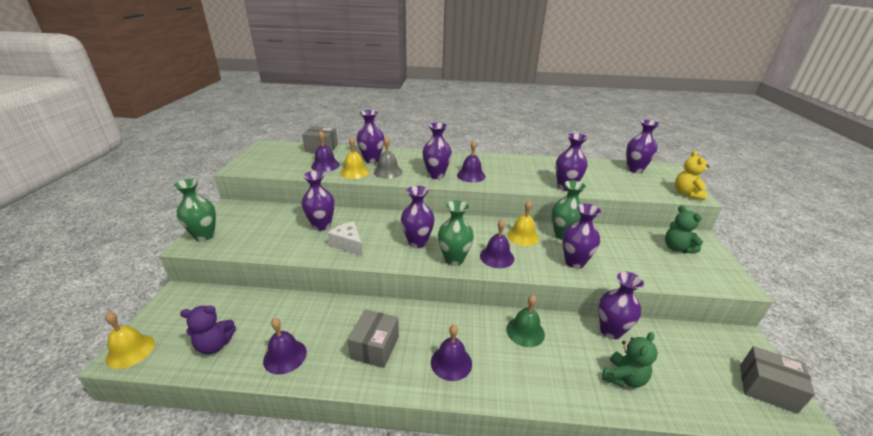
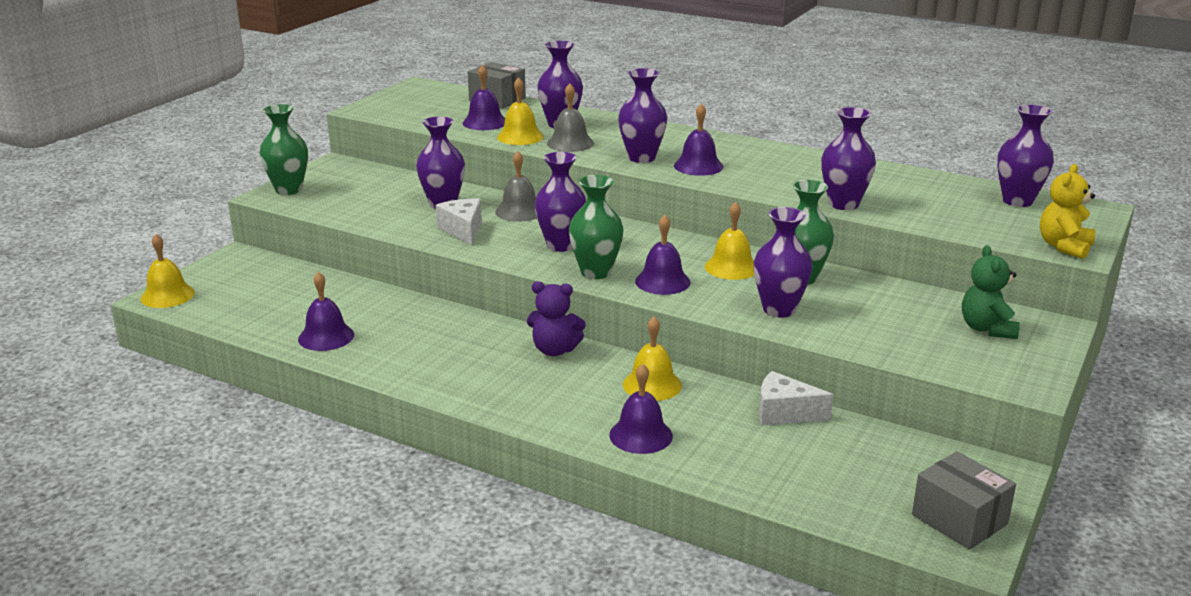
camera: 25 degrees right, 5 degrees down
(215, 345) = (255, 310): purple teddy bear -> purple teddy bear (555, 350)
(373, 221) = (519, 211): none -> grey bell
(375, 347) = (436, 353): grey box -> none
(451, 362) = (521, 388): purple bell -> purple bell (641, 435)
(525, 331) = (652, 385): green bell -> yellow bell
(610, 331) = (784, 413): purple vase -> white cheese
(623, 377) = (744, 456): green teddy bear -> none

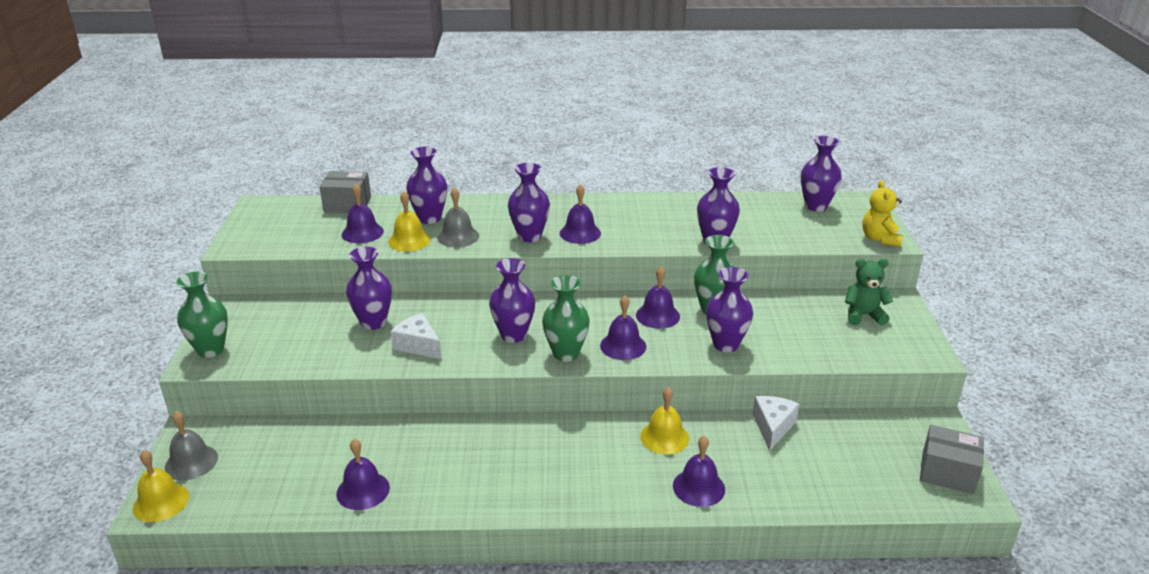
camera: 30 degrees left, 5 degrees up
(519, 211) = (446, 310): grey bell -> grey bell (191, 462)
(555, 350) = (565, 432): purple teddy bear -> none
(731, 267) = (657, 315): yellow bell -> purple bell
(784, 413) = (772, 427): white cheese -> white cheese turned 120 degrees clockwise
(987, 329) = (863, 315): green teddy bear -> green teddy bear turned 120 degrees clockwise

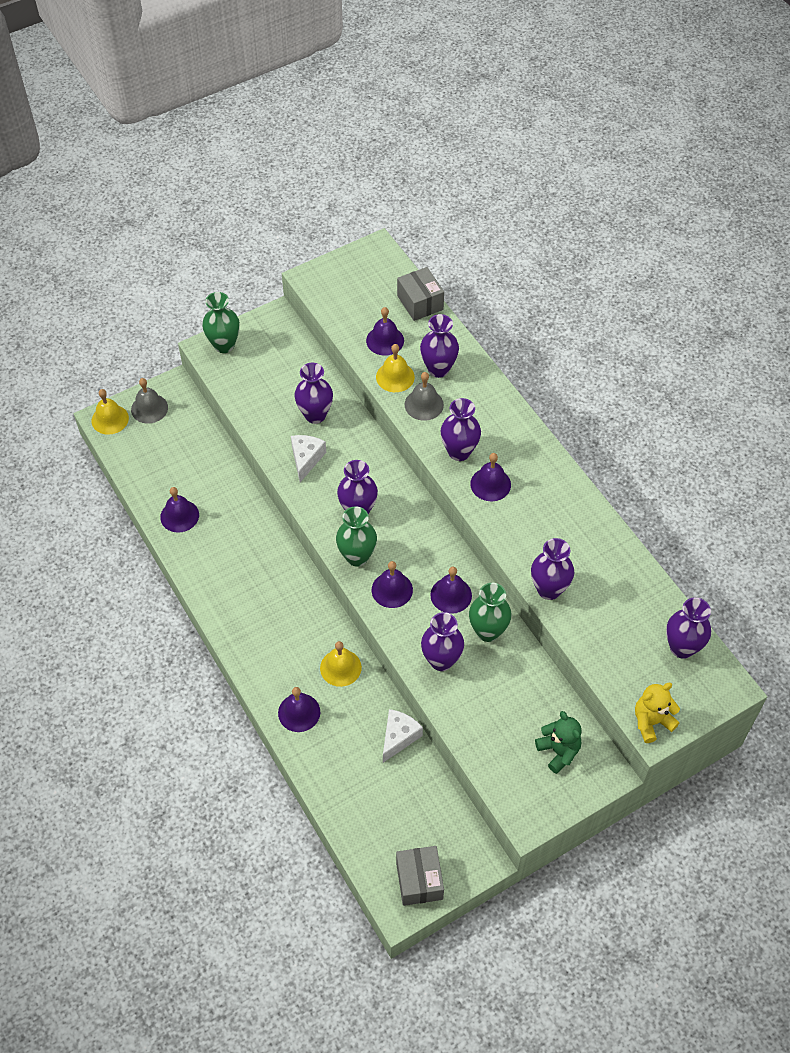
camera: 60 degrees right, 25 degrees up
(772, 427) = (398, 737): white cheese -> white cheese turned 45 degrees counterclockwise

